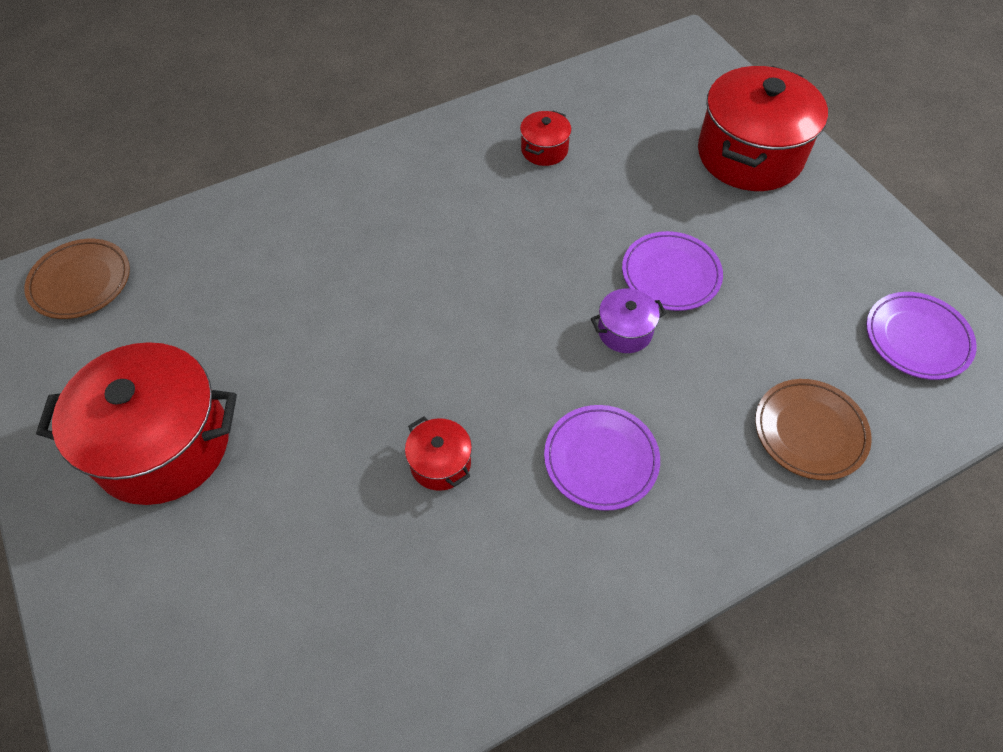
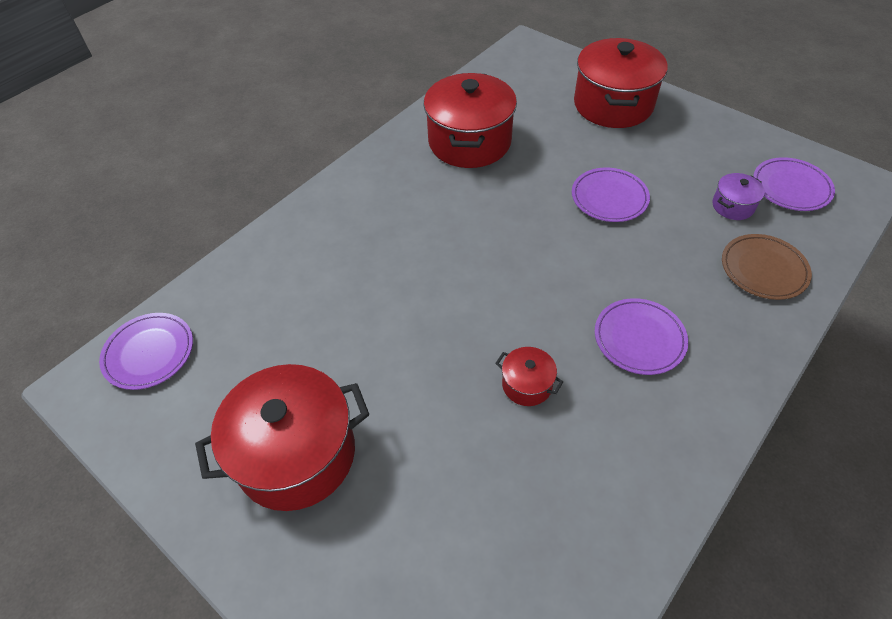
camera: 20 degrees left, 5 degrees down
(80, 282) = (149, 353): brown plate -> purple plate
(544, 150) = (469, 142): red pot -> red pot, size x2.23
(625, 331) = (601, 246): purple pot -> purple pot (733, 206)

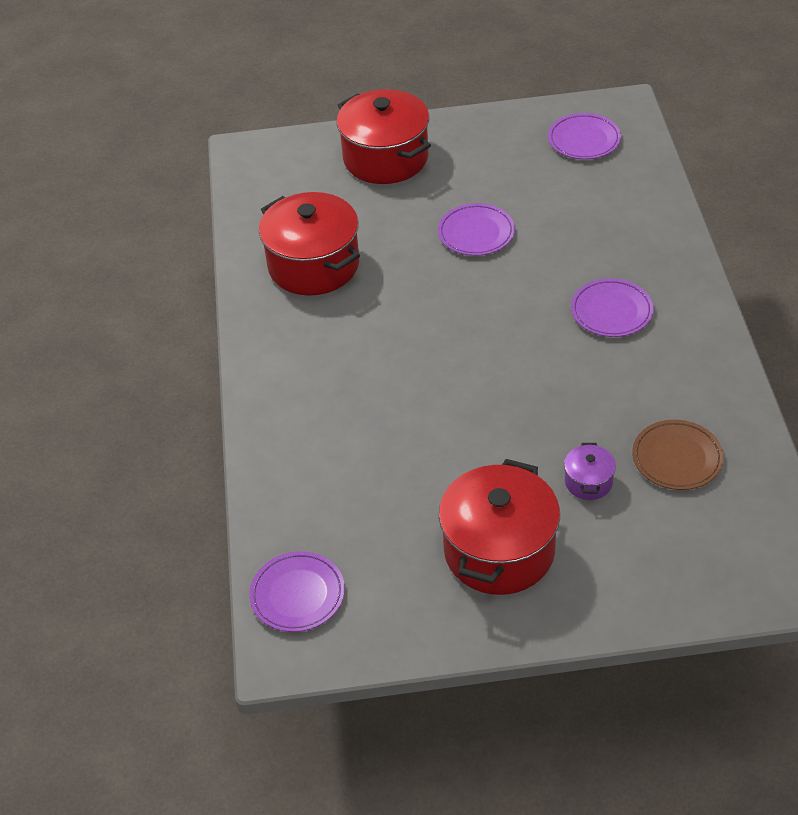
camera: 45 degrees left, 5 degrees down
(527, 385) = (581, 392): red pot -> none
(733, 206) = (563, 180): purple pot -> purple pot (588, 482)
(763, 269) = (630, 210): brown plate -> brown plate (677, 458)

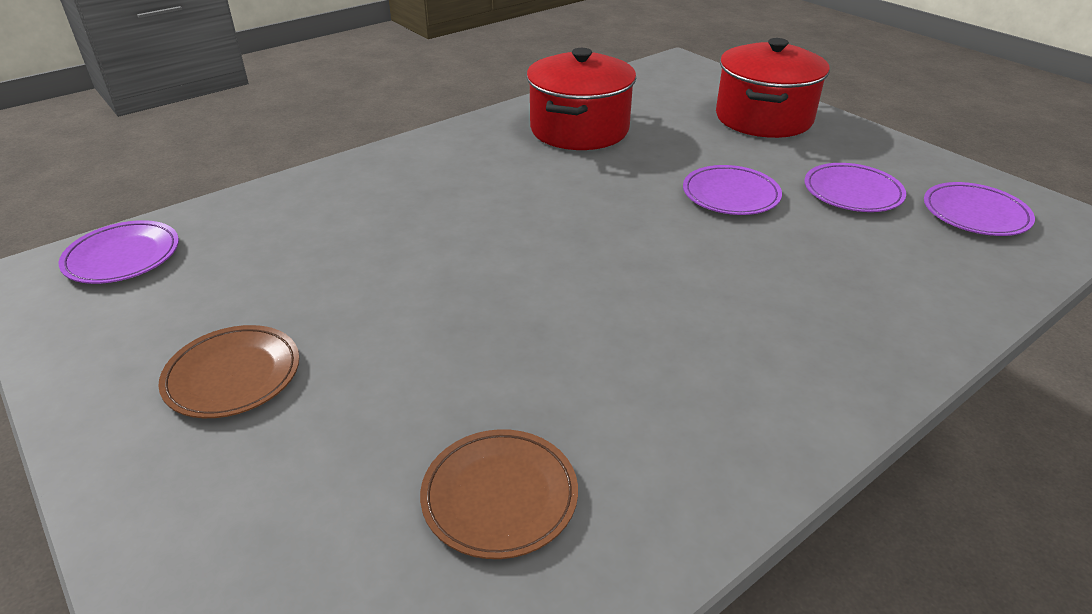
camera: 55 degrees right, 10 degrees down
(499, 551) = (233, 375): red pot -> brown plate
(588, 482) = (395, 415): purple pot -> none
(611, 311) = (724, 330): purple plate -> purple plate (852, 192)

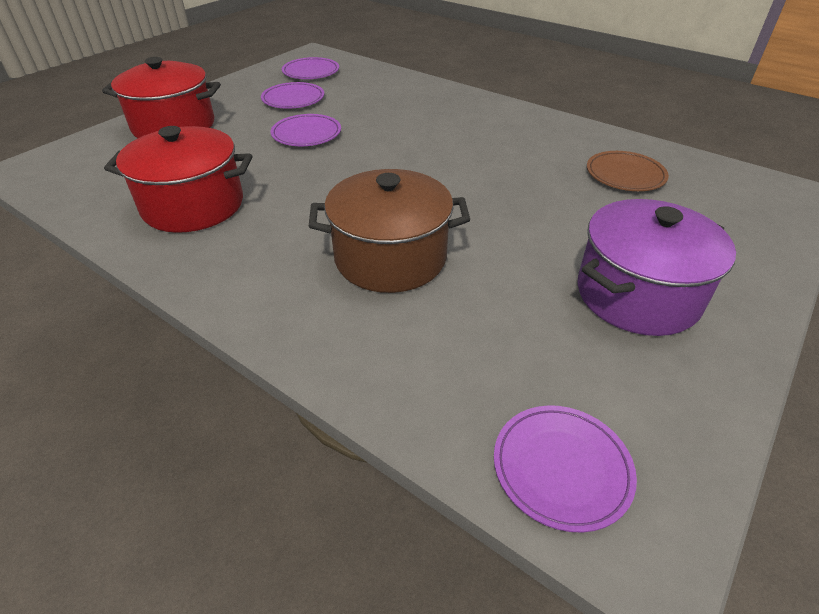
camera: 105 degrees left, 5 degrees up
(233, 375) = (637, 295): brown plate -> purple pot
(426, 220) = (390, 258): none -> brown pot

